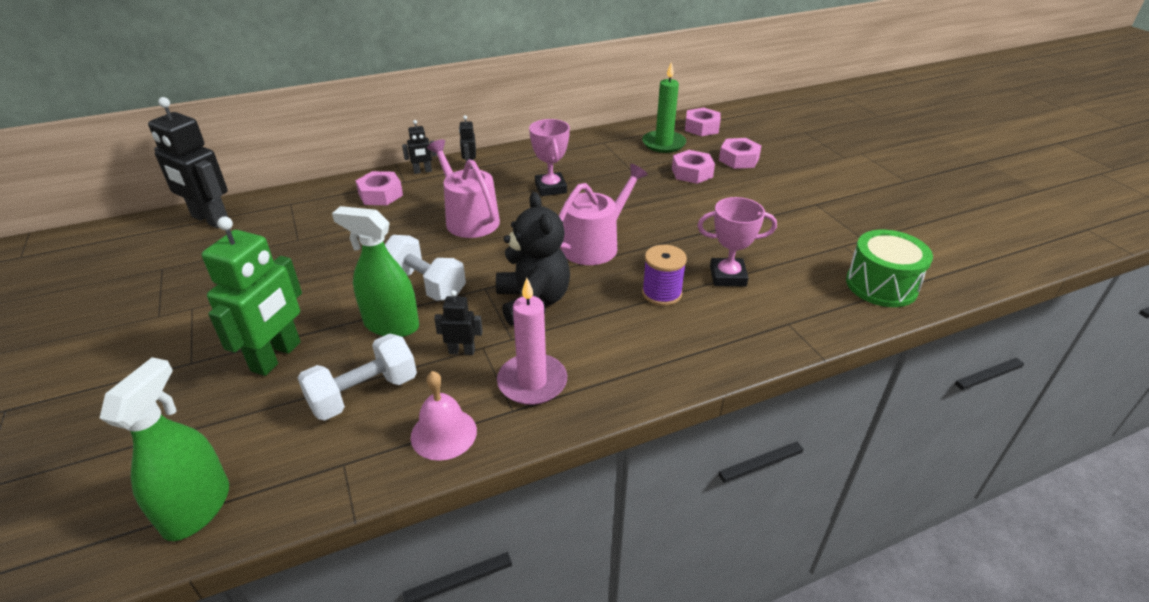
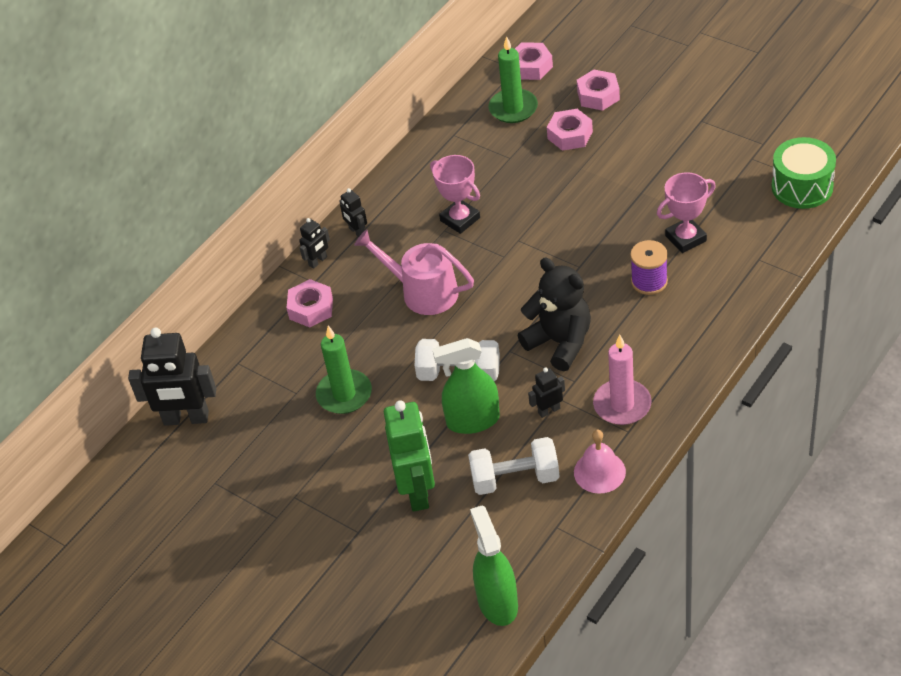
camera: 25 degrees left, 10 degrees up
(326, 256) = (344, 394): none -> green candle
(364, 394) = (515, 479): white dumbbell -> white dumbbell turned 60 degrees clockwise
(595, 245) = (557, 262): pink watering can -> none

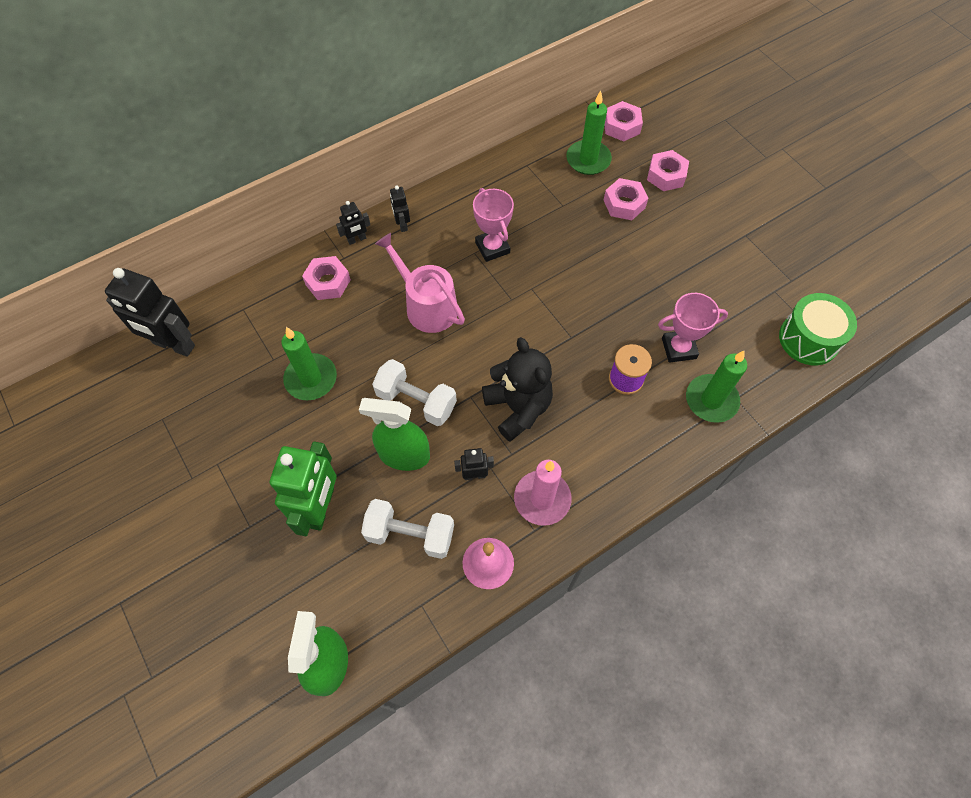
camera: 15 degrees right, 15 degrees up
(737, 269) = (711, 400): none -> green candle

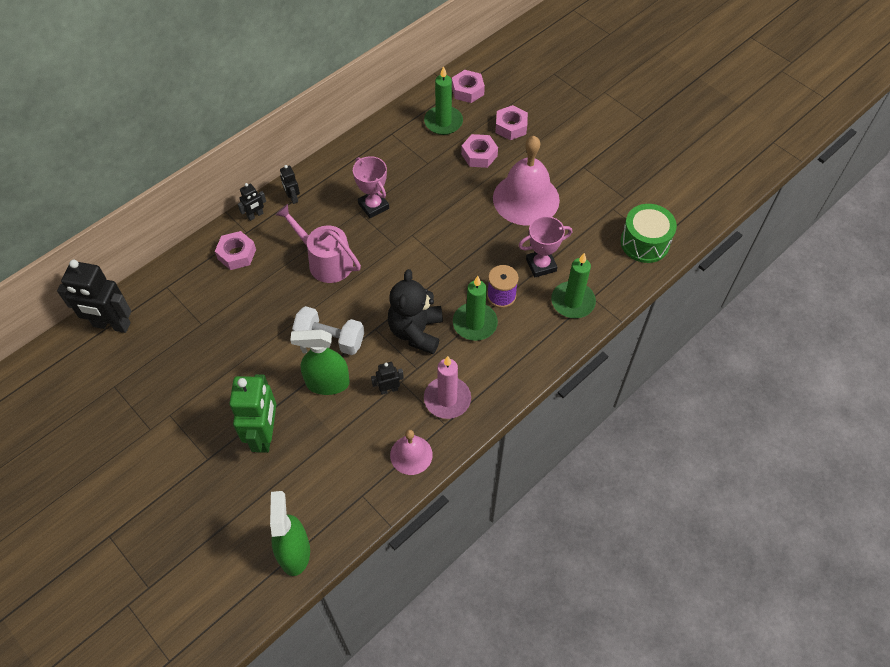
camera: 10 degrees left, 5 degrees down
(311, 379) = (237, 335): green candle -> green candle (475, 323)
(410, 534) = (343, 443): white dumbbell -> none
(518, 408) = (416, 331): black teddy bear -> black teddy bear turned 135 degrees counterclockwise
(672, 264) = (526, 199): none -> pink bell

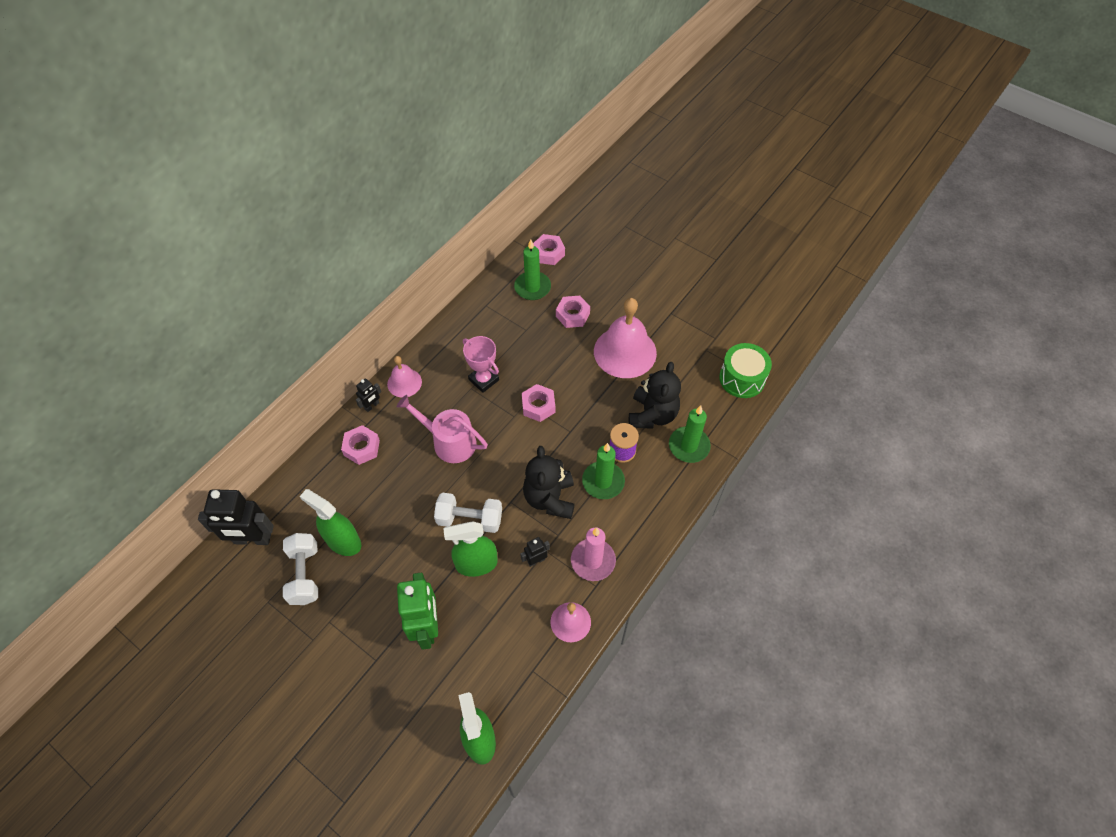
camera: 10 degrees left, 0 degrees up
(155, 366) = (305, 574): none -> white dumbbell
(199, 341) = (343, 541): none -> green spray bottle
(292, 197) = (404, 383): black robot -> pink bell
(511, 127) = (596, 283): pink nut -> pink nut (538, 406)
(541, 265) = (652, 415): pink trophy -> black teddy bear

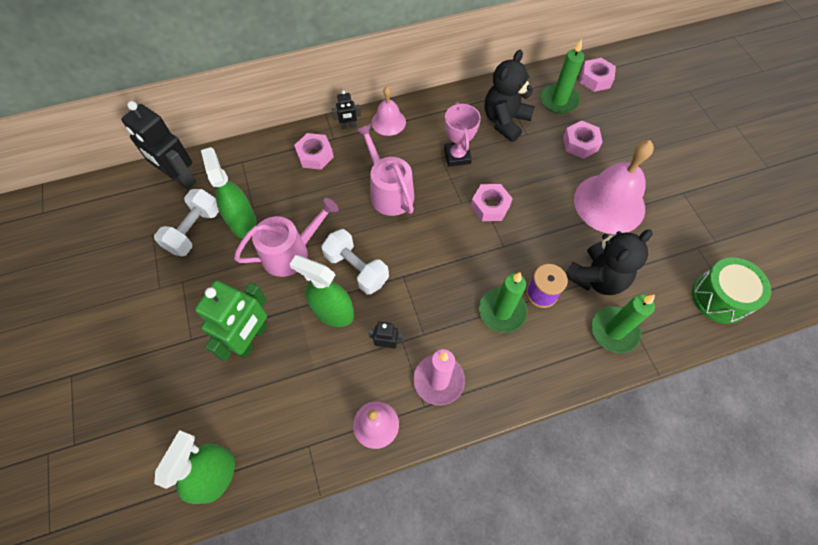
camera: 35 degrees right, 5 degrees up
(405, 540) = (291, 252): none -> pink watering can
(550, 498) = (440, 295): black teddy bear -> black teddy bear (505, 121)

